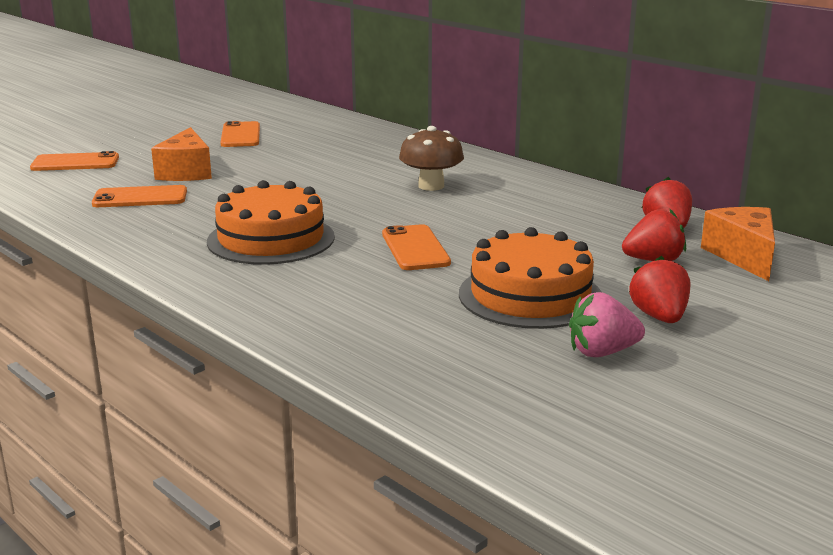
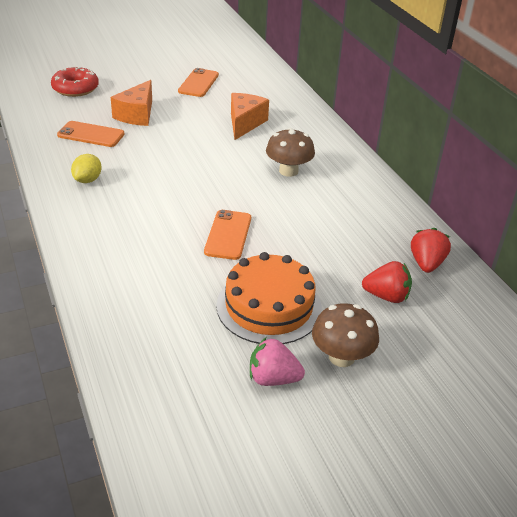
camera: 20 degrees right, 15 degrees up
(75, 163) = (75, 88): orange phone -> red donut
(178, 236) = (87, 180): none -> yellow lemon
(271, 239) = (142, 199): orange cake -> none
(659, 317) = (341, 357): red strawberry -> brown mushroom
(743, 256) = (459, 312): orange cheese -> orange cheese (245, 123)

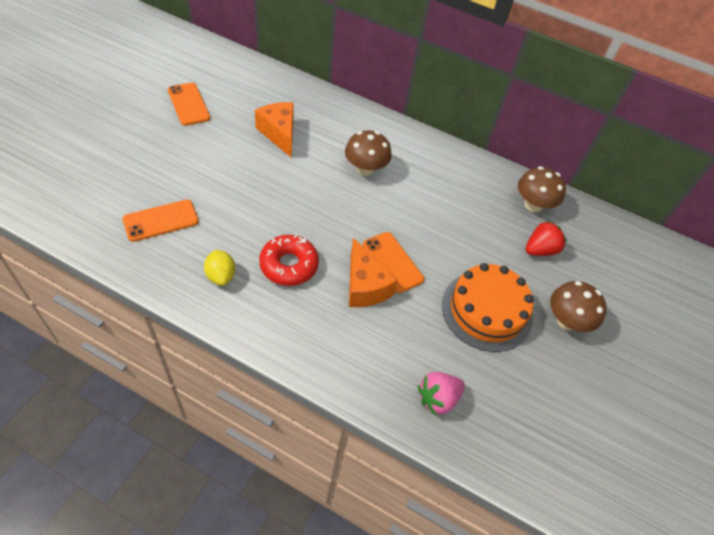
camera: 45 degrees left, 15 degrees up
(75, 88) = (75, 170): red donut -> red donut (289, 265)
(137, 115) = (176, 172): orange cheese -> orange cheese (365, 286)
(273, 379) = (551, 370): pink strawberry -> pink strawberry (438, 398)
(426, 263) = (533, 205): red strawberry -> brown mushroom

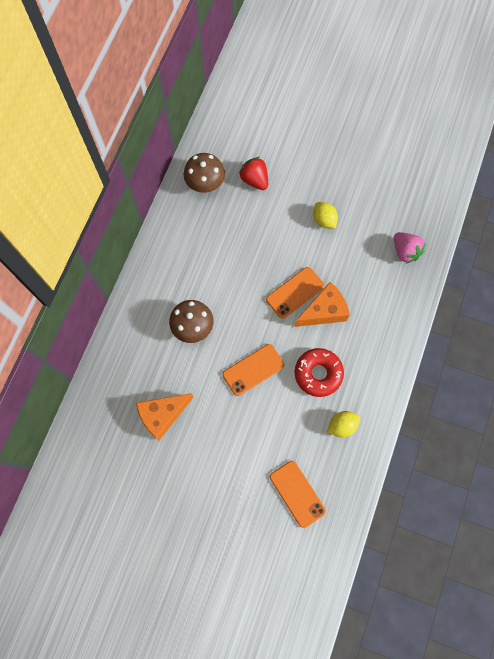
camera: 90 degrees left, 20 degrees up
(188, 104) = (137, 518): orange phone -> orange phone (253, 370)
(487, 310) = (324, 220): orange cake -> yellow lemon
(567, 321) = (319, 164): brown mushroom -> none

